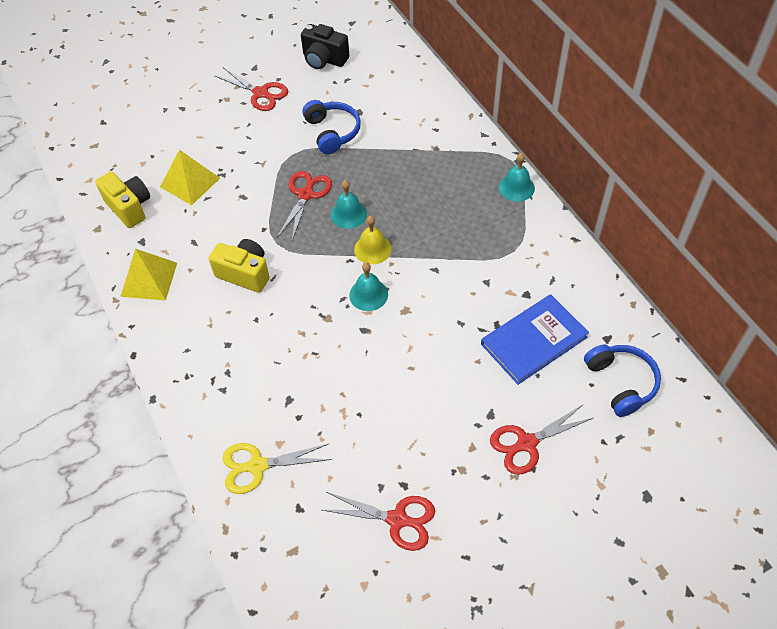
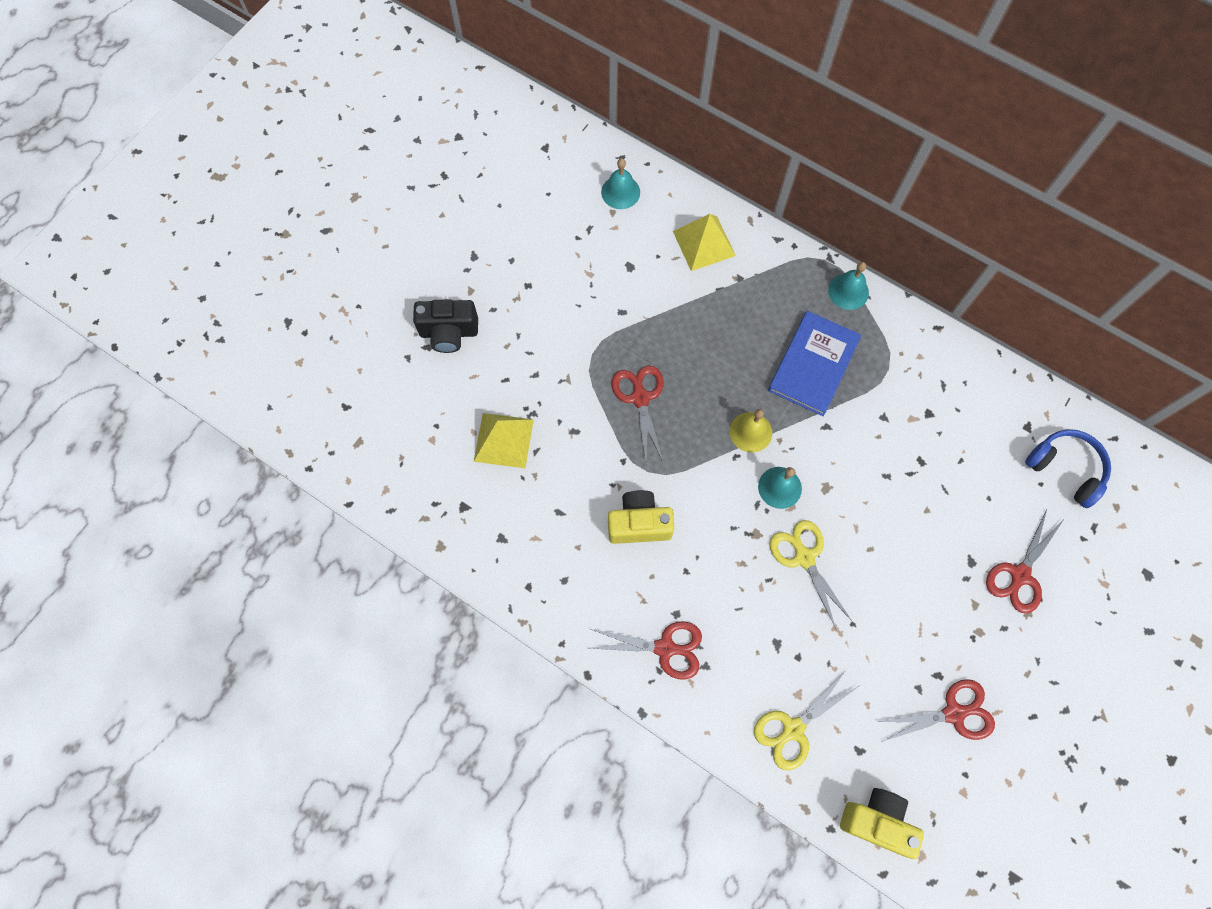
camera: 30 degrees left, 15 degrees up
(129, 207) = (457, 503): yellow camera -> yellow camera (876, 821)
(149, 279) = (542, 580): yellow pyramid -> yellow pyramid (704, 243)
(261, 93) = (505, 288): red scissors -> red scissors (666, 648)
(324, 59) = (546, 212): black camera -> black camera (449, 333)
(332, 132) = (618, 305): blue headphones -> none
(348, 214) = (700, 401): turquoise bell -> turquoise bell (620, 192)
(353, 349) = (803, 556): none -> yellow scissors
(534, 341) = (965, 462): blue book -> blue book (813, 364)

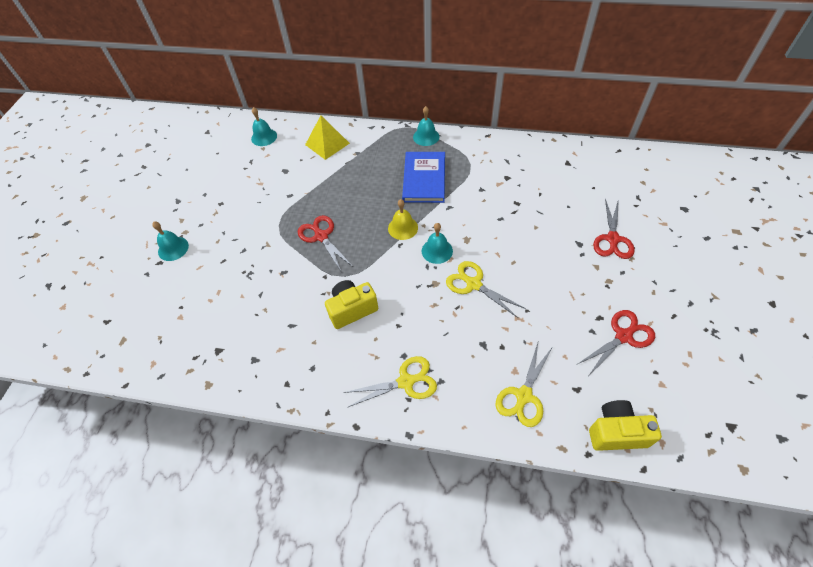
camera: 20 degrees left, 15 degrees down
(449, 333) = (173, 248): black camera -> turquoise bell
(503, 440) = (234, 296): yellow pyramid -> none
(666, 648) = (406, 381): red scissors -> yellow scissors
(1065, 469) = (602, 175): blue headphones -> none

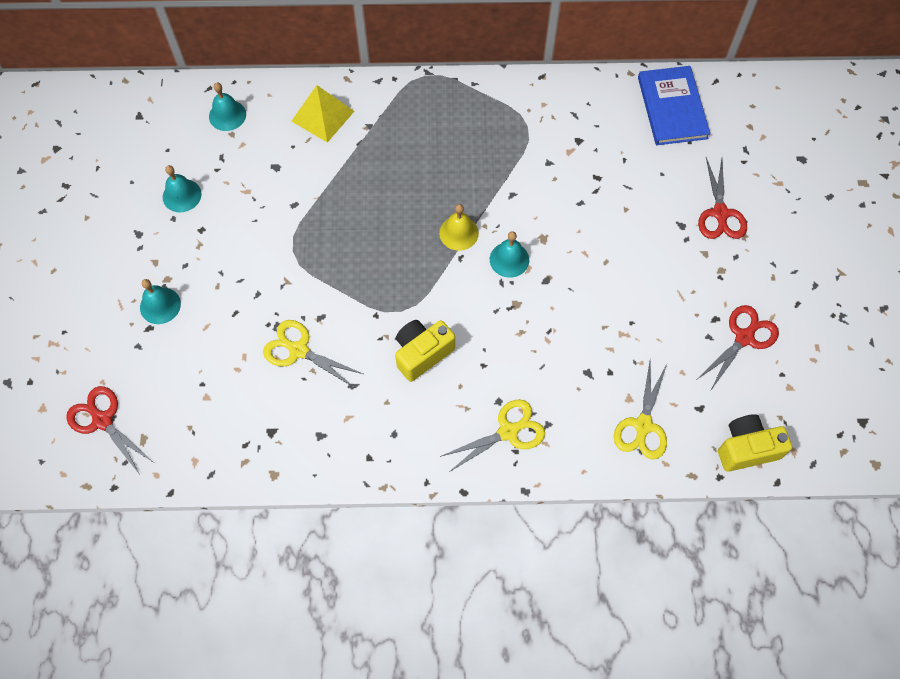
camera: 15 degrees left, 10 degrees up
(321, 236) = (355, 259): red scissors -> red scissors (102, 420)
(424, 179) = (470, 156): blue book -> blue book (672, 108)
(426, 136) = (458, 88): turquoise bell -> turquoise bell (182, 195)
(473, 284) = (562, 298): yellow scissors -> yellow scissors (298, 350)

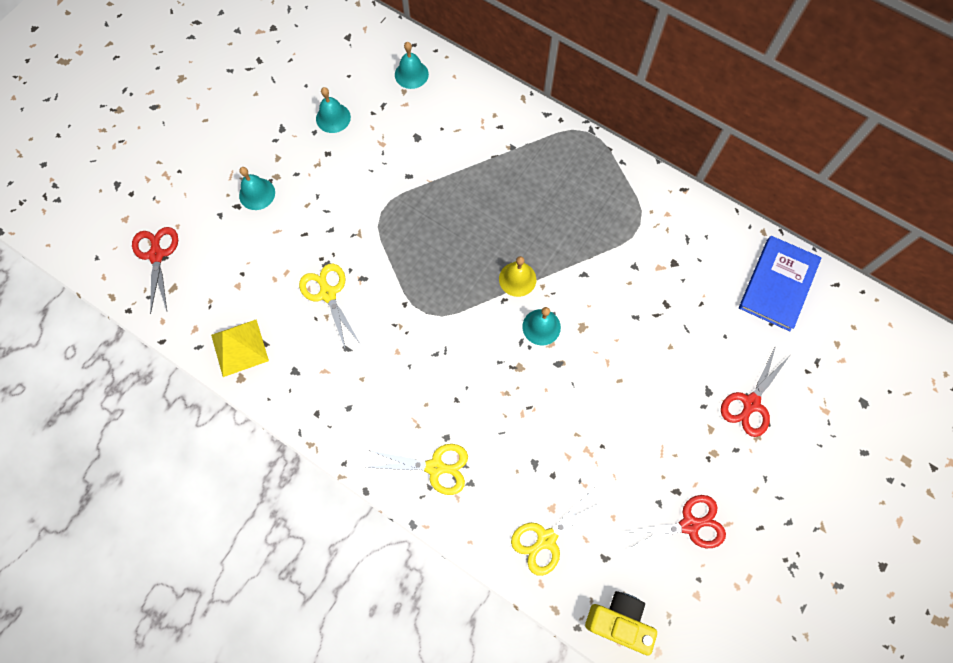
camera: 35 degrees right, 5 degrees up
(322, 116) = (482, 117): yellow pyramid -> yellow pyramid (239, 347)
(422, 354) = (416, 358): yellow camera -> none

